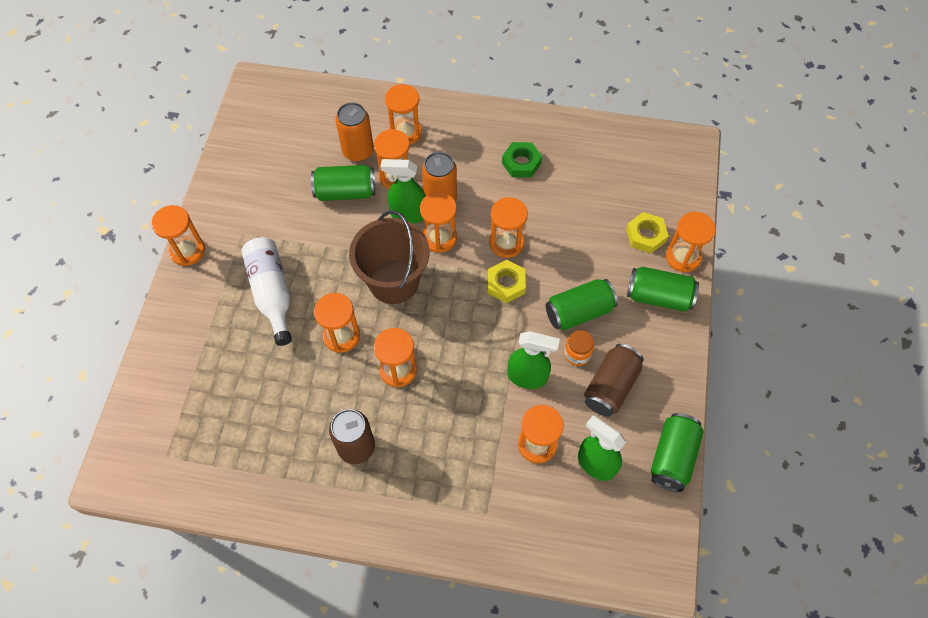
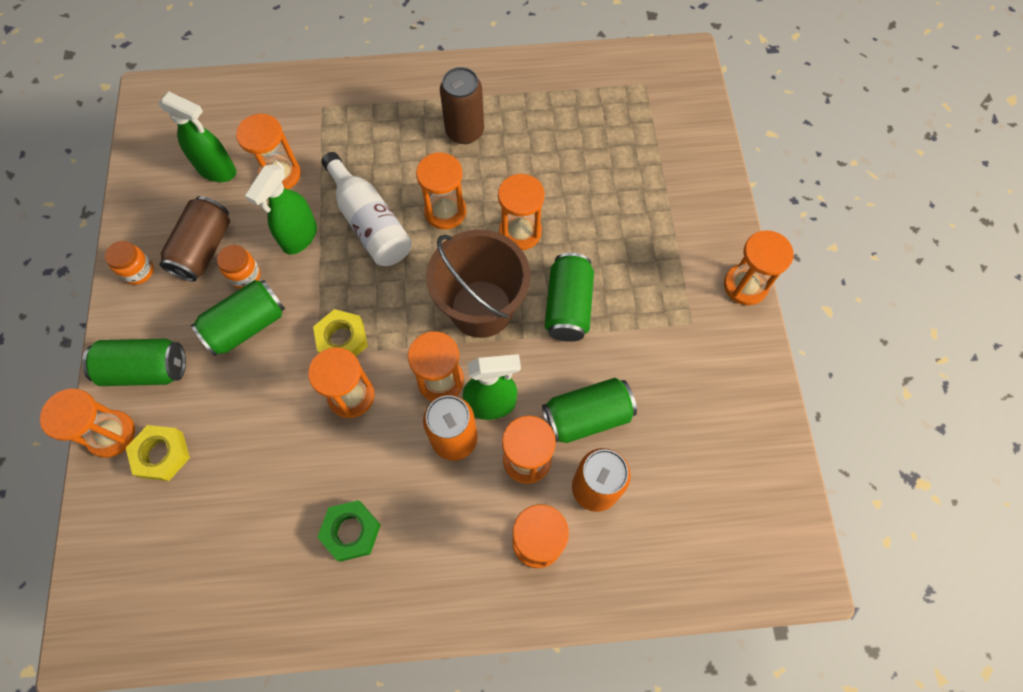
camera: 165 degrees right, 5 degrees up
(272, 293) = (620, 260): white bottle -> white bottle (370, 222)
(527, 377) = (299, 237): green spray bottle -> green spray bottle turned 60 degrees counterclockwise
(667, 379) = (138, 271): none -> orange jar
(672, 457) = (136, 194): green can -> green can (568, 306)

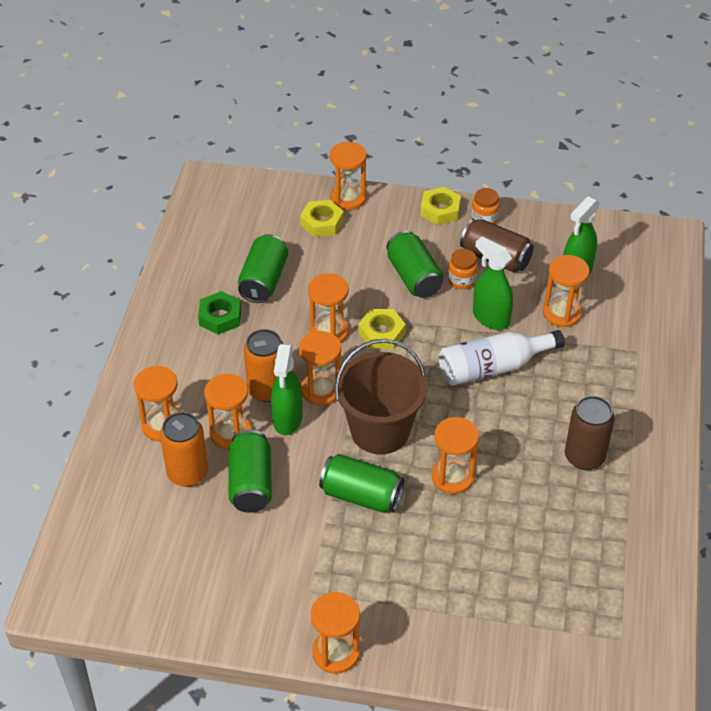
camera: 105 degrees right, 20 degrees down
(126, 321) = (440, 210): none -> yellow nut
(146, 369) = (394, 218): green can -> green can (263, 281)
(445, 211) = (491, 424): orange hourglass -> none

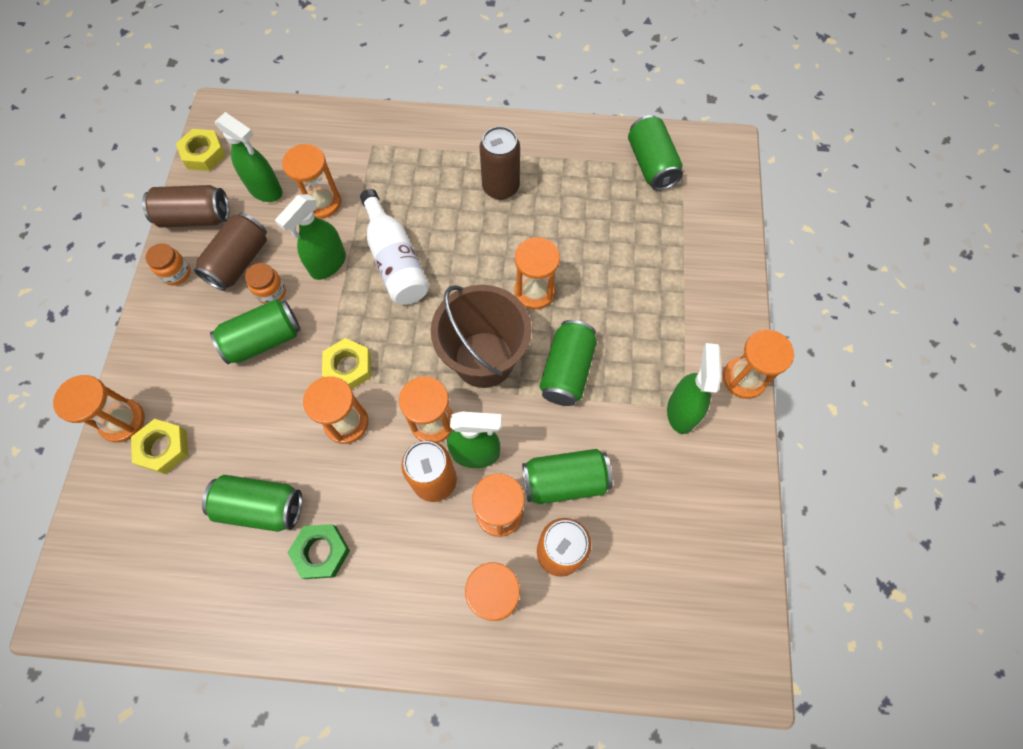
camera: 95 degrees left, 20 degrees up
(306, 588) = (681, 411): none -> green spray bottle
(440, 210) = (157, 318): yellow nut -> yellow nut (204, 154)
(544, 227) = (195, 217): none -> brown can
(622, 606) = (651, 164): none -> green can

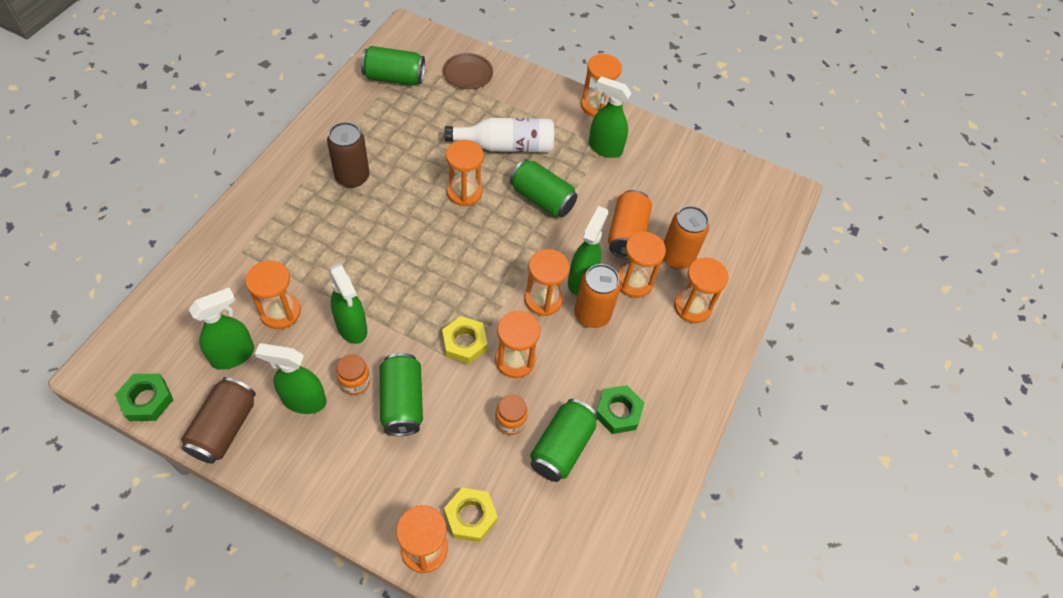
camera: 75 degrees left, 10 degrees down
(176, 273) = (283, 461): orange jar -> orange jar (510, 421)
(204, 154) = (147, 400): yellow nut -> green nut
(239, 261) = (303, 400): brown can -> green spray bottle
(395, 260) = (379, 275): white bottle -> white bottle (506, 146)
(484, 359) = (506, 246): brown bucket -> none
(565, 481) = (626, 234): green can -> orange can
(703, 227) = (468, 74): none -> brown plate

